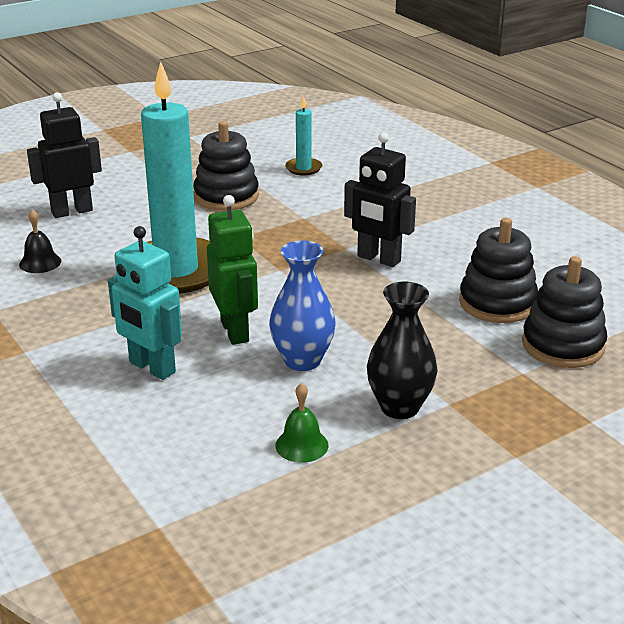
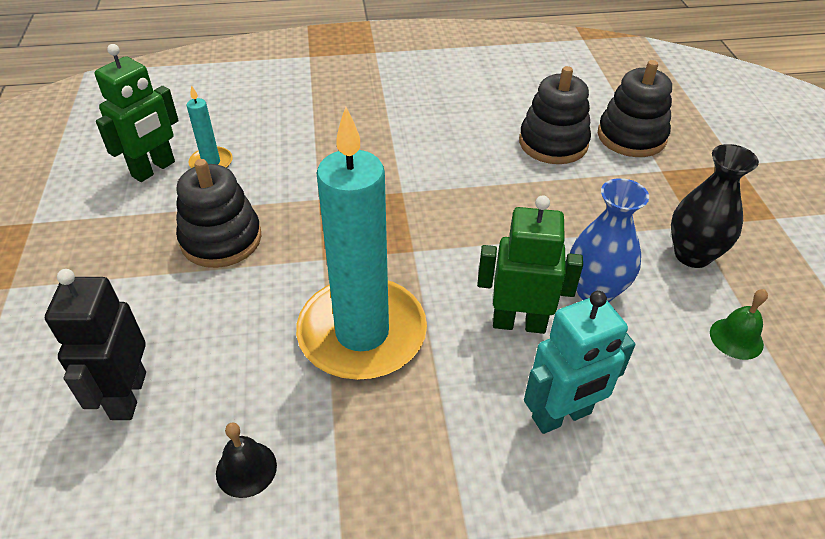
camera: 65 degrees left, 15 degrees up
(276, 153) = (154, 169): none -> green robot
(378, 259) = (438, 180): black robot -> none

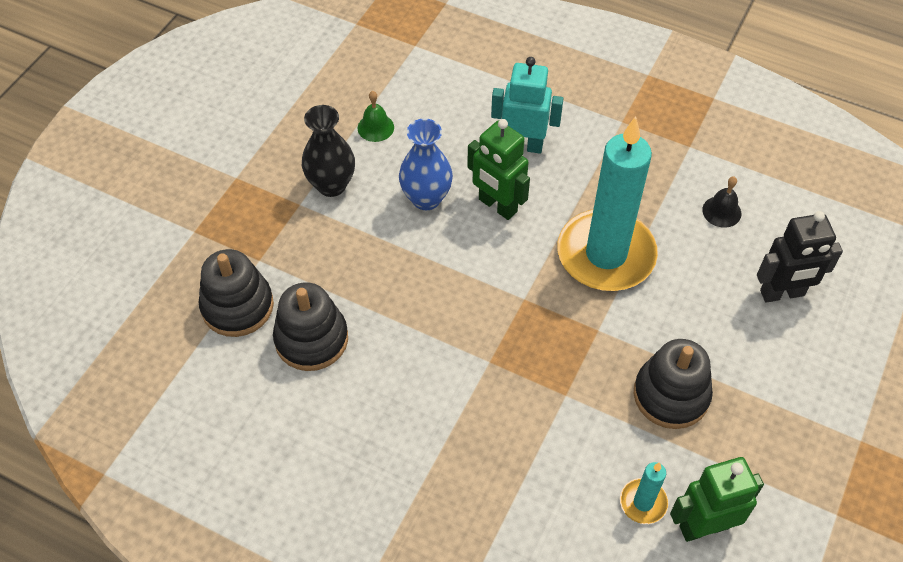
camera: 145 degrees left, 10 degrees up
(128, 395) = (782, 293): black robot -> black robot turned 45 degrees clockwise

